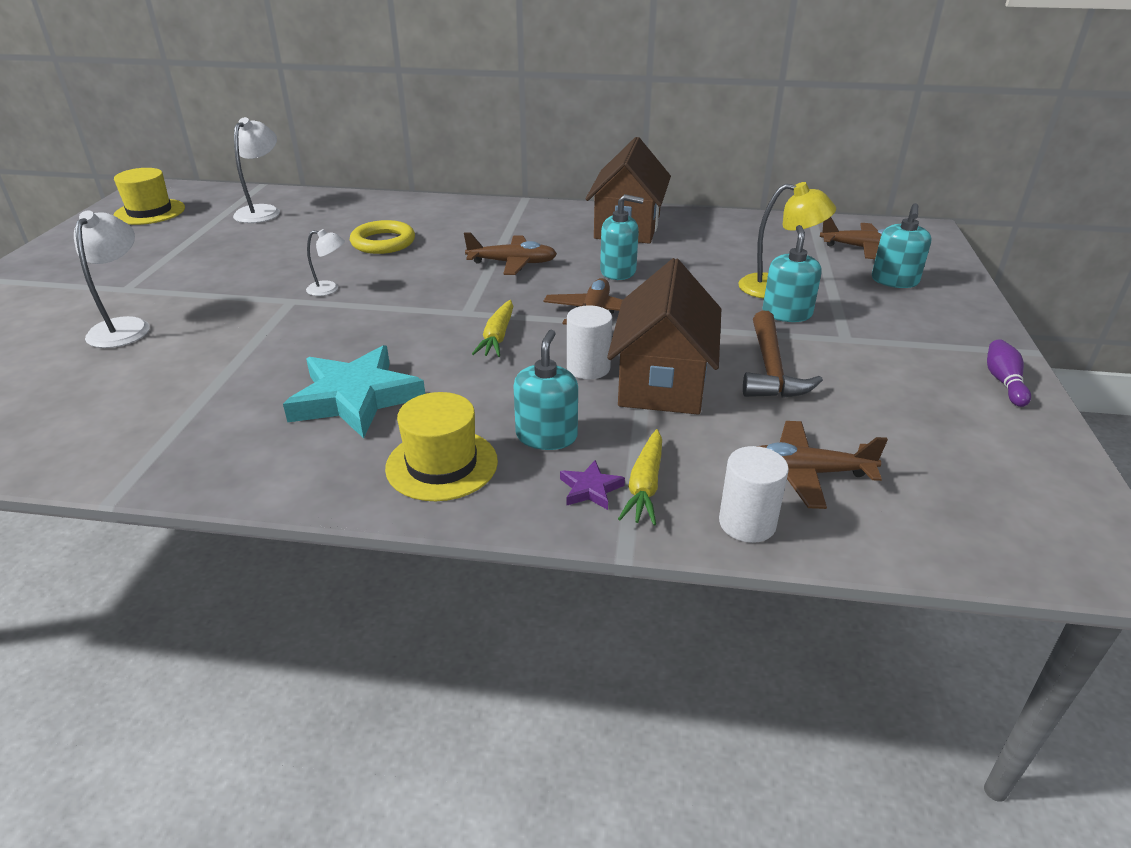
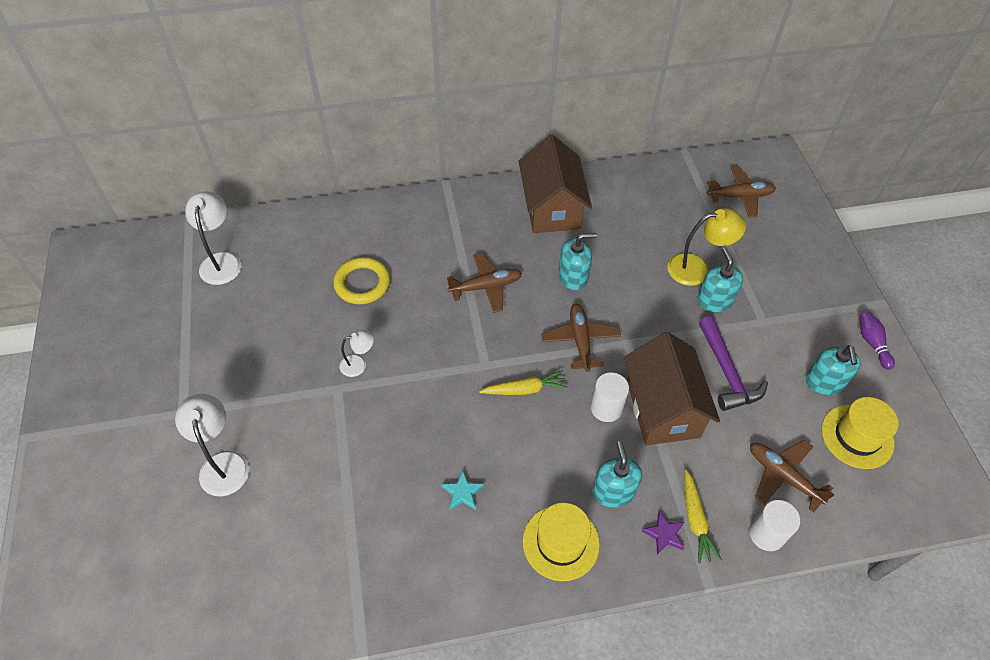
camera: 20 degrees left, 20 degrees up
(150, 212) = (113, 289): yellow hat -> yellow hat (857, 436)
(356, 398) = (462, 493): turquoise star -> turquoise star, size x0.42
(497, 337) = (524, 389): yellow carrot -> yellow carrot turned 90 degrees counterclockwise
(770, 369) = (726, 372): brown hammer -> purple hammer
(804, 473) = (783, 476): brown plane -> brown plane turned 60 degrees clockwise
(894, 281) = (773, 236): turquoise soap dispenser -> turquoise soap dispenser (824, 382)

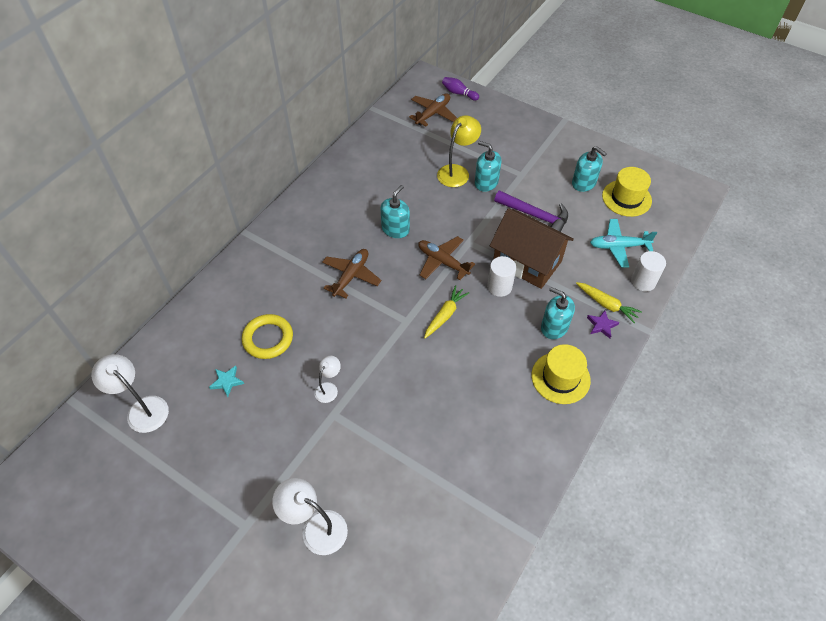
camera: 45 degrees left, 0 degrees up
(462, 493) = (480, 402): turquoise star -> turquoise star (227, 381)
(551, 208) = (334, 198): brown house -> none
(783, 476) = (618, 246): brown plane -> turquoise plane
(872, 343) = (582, 145): purple bowling pin -> purple bowling pin (459, 93)

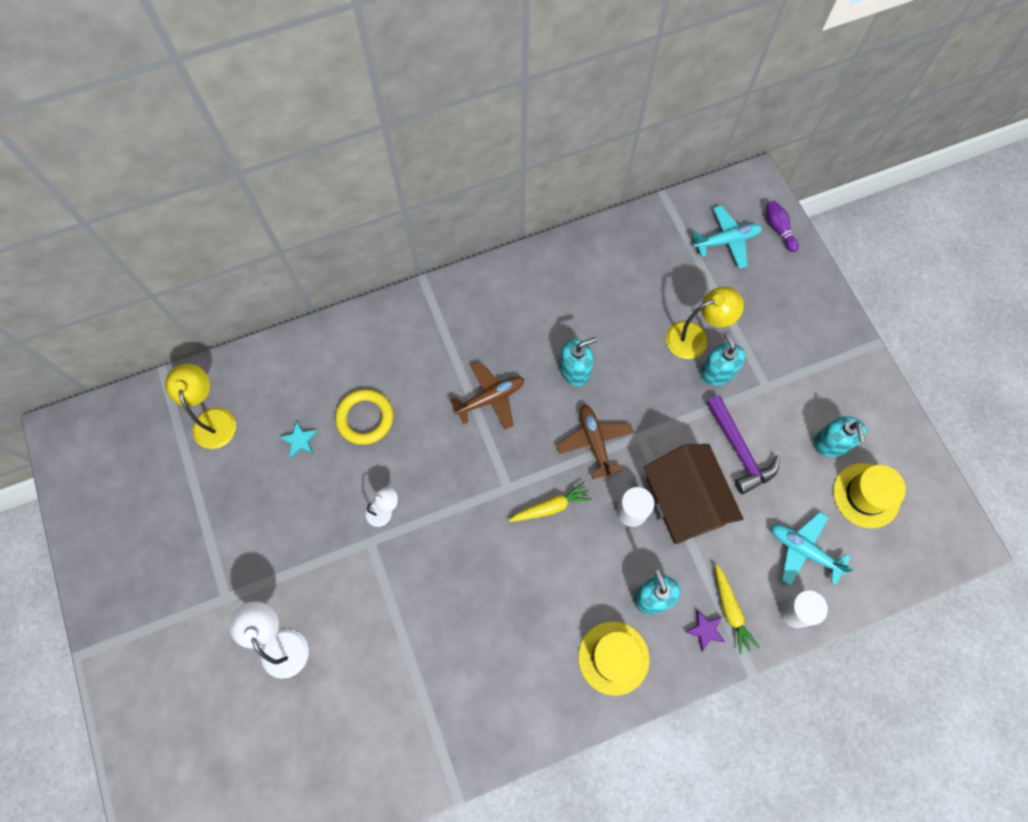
camera: 35 degrees right, 15 degrees up
(142, 408) = (213, 419): white lamp -> yellow lamp
(433, 113) = (726, 241): brown plane -> turquoise plane

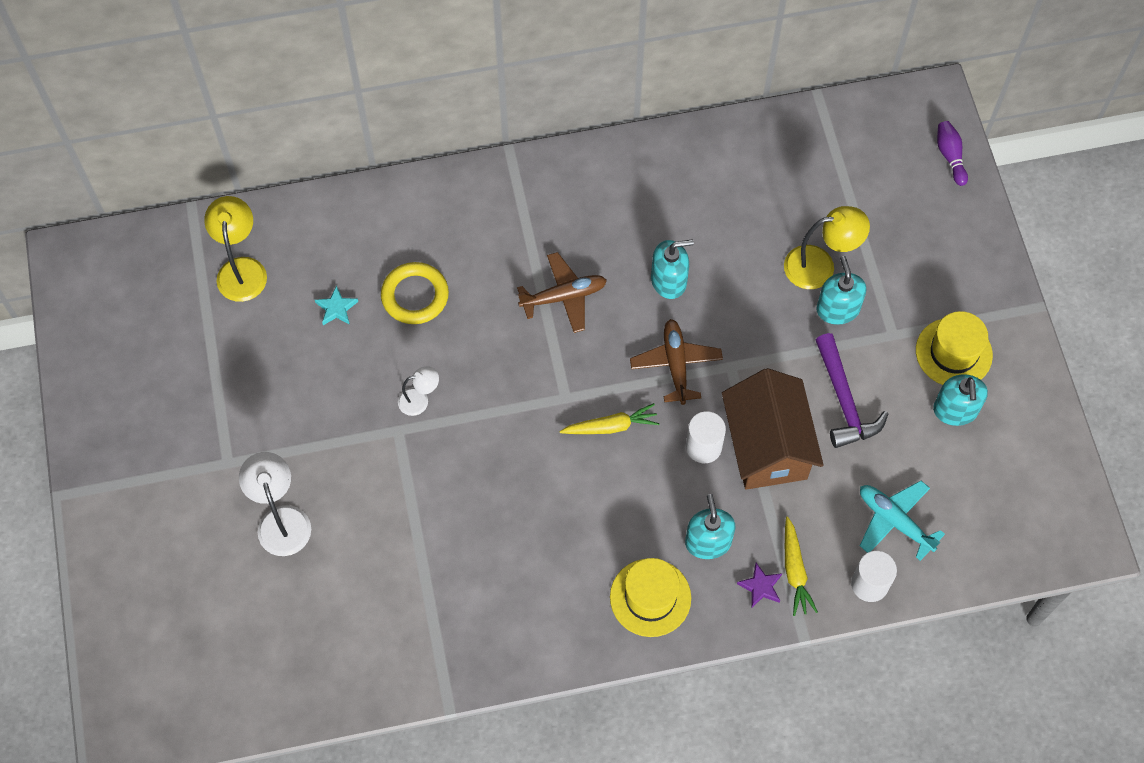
camera: 10 degrees right, 5 degrees down
(726, 241) = (883, 160): turquoise plane -> none
(866, 495) = (983, 474): yellow hat -> yellow hat (953, 352)

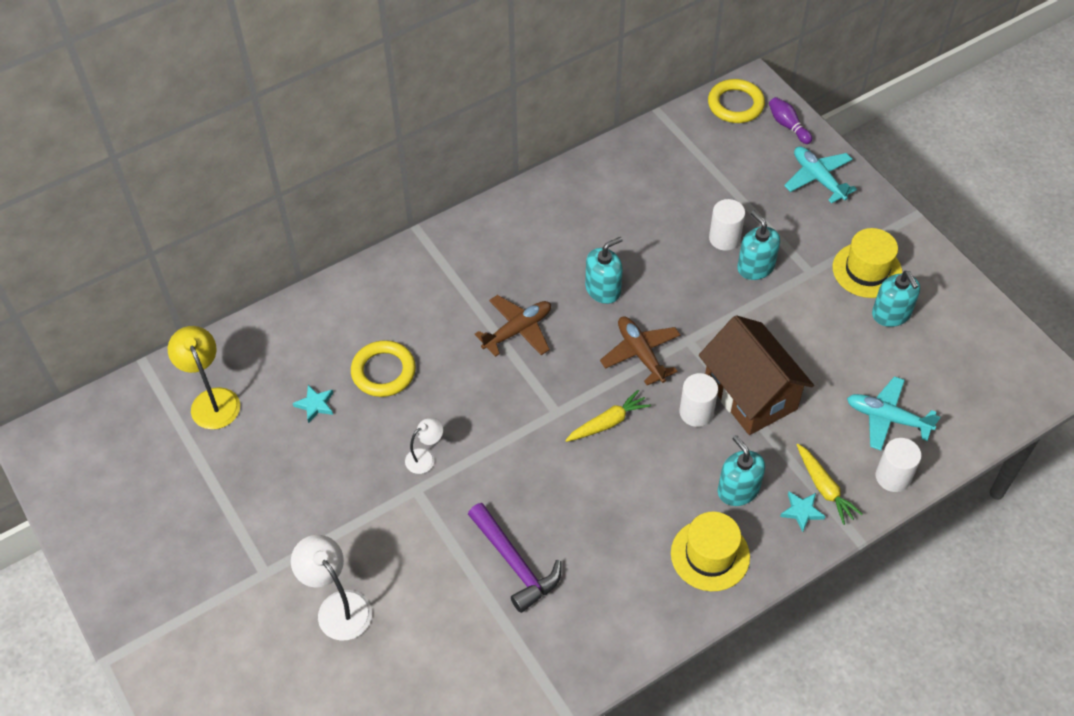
camera: 20 degrees left, 10 degrees down
(760, 586) = (801, 511): purple star -> turquoise star
(820, 266) = (724, 238): yellow lamp -> white cylinder
(844, 400) = (796, 336): purple hammer -> purple hammer (514, 563)
(905, 112) = (735, 104): none -> yellow ring
(953, 230) = (818, 178): none -> turquoise plane

